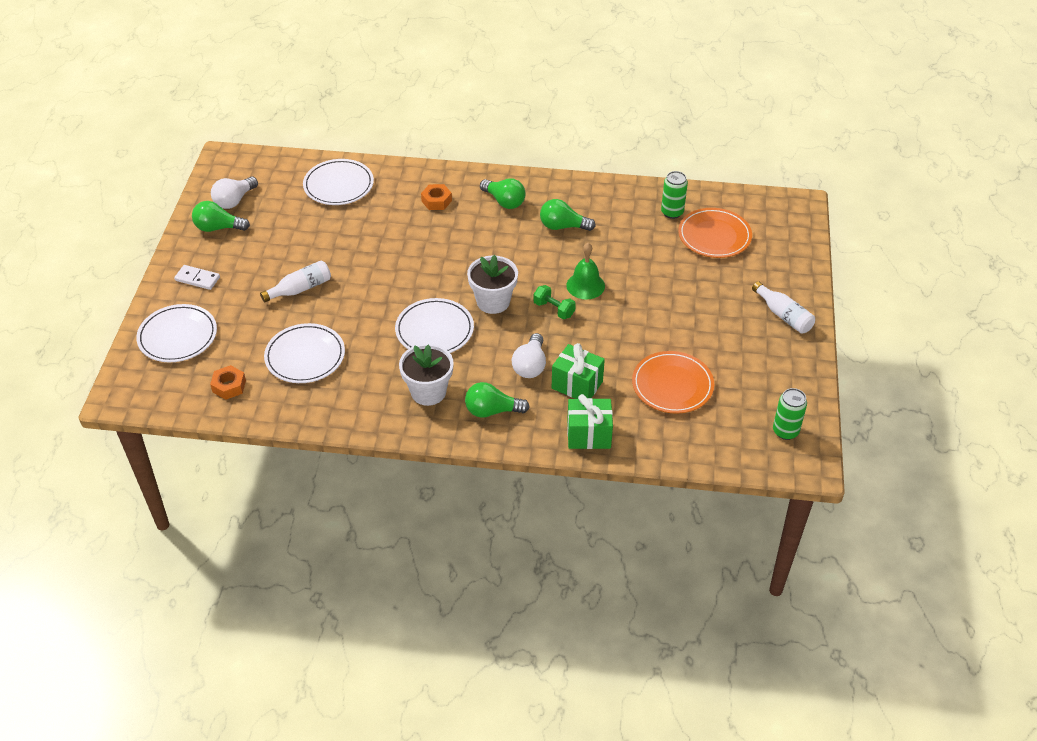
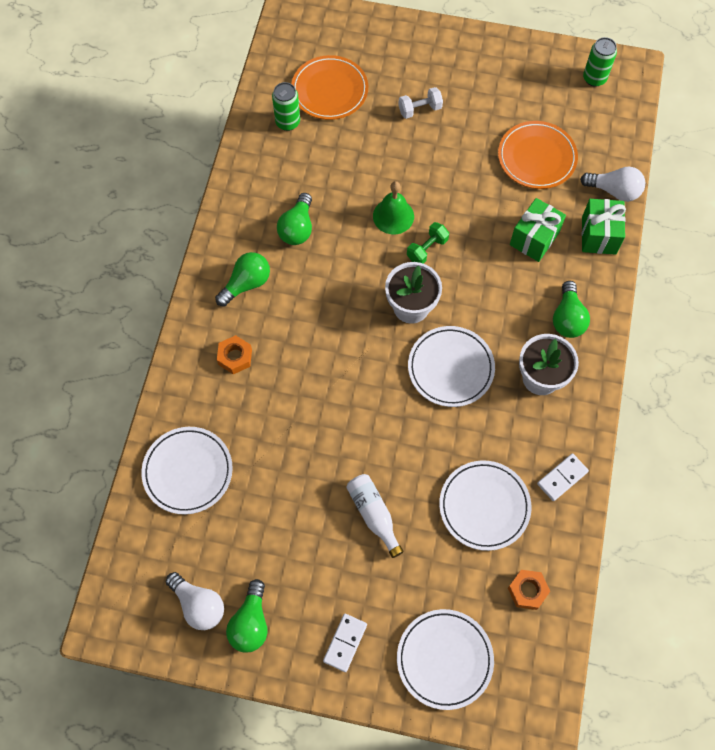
camera: 85 degrees left, 20 degrees up
(330, 408) = (562, 478): none -> white domino
(530, 365) = (506, 278): white light bulb -> white light bulb (614, 191)
(709, 297) = (420, 109): none -> white dumbbell
(783, 315) = (449, 53): white bottle -> none

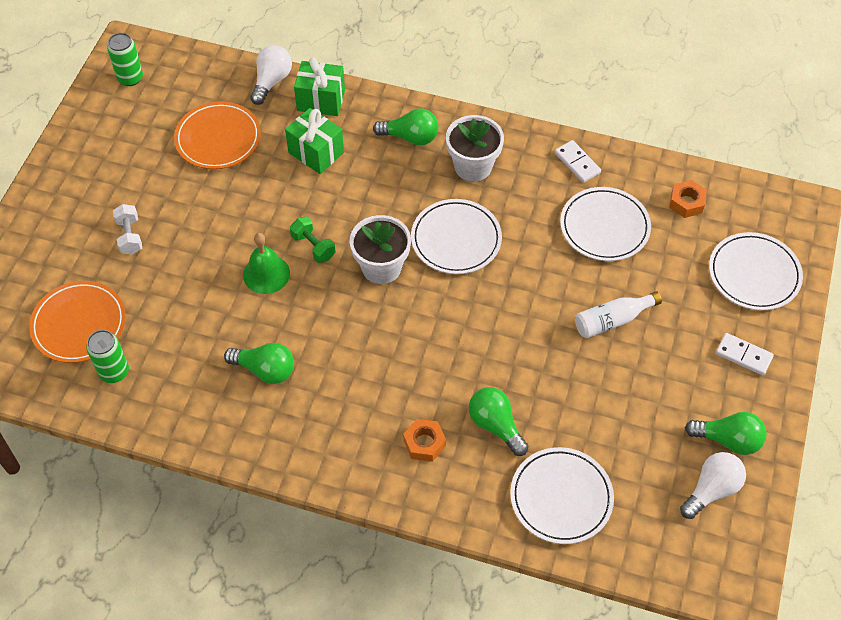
camera: 85 degrees left, 10 degrees down
(246, 284) = (331, 427): green light bulb -> green light bulb (495, 425)

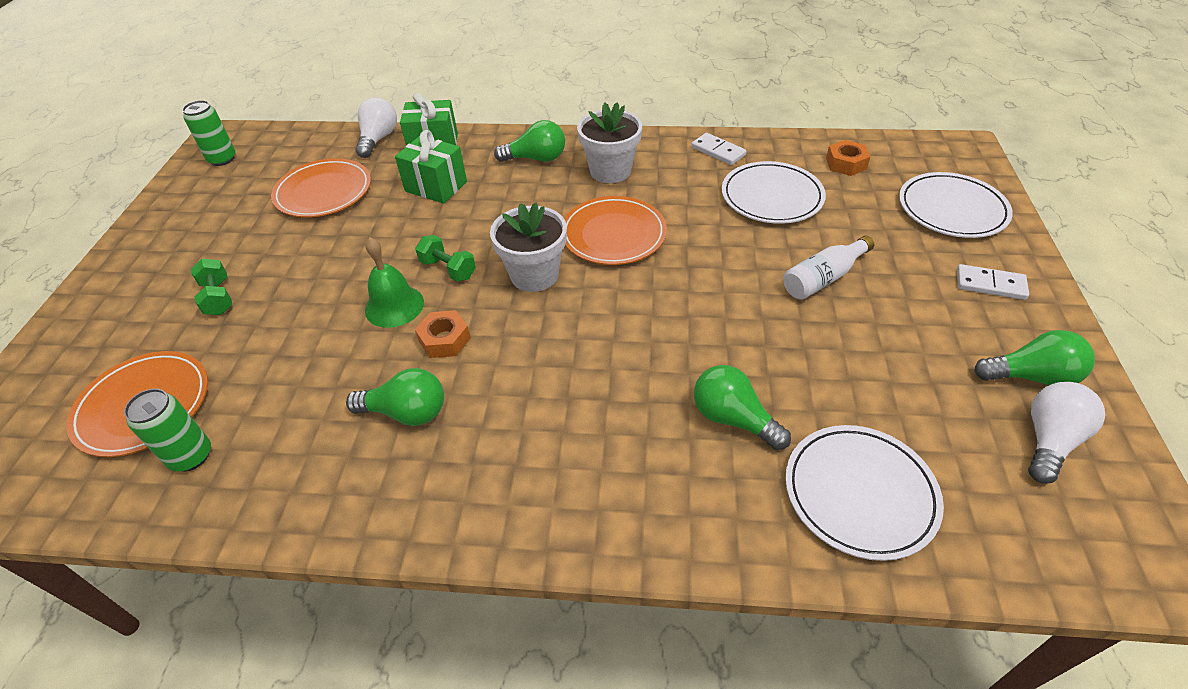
camera: 10 degrees left, 10 degrees down
(130, 236) = (218, 298): white dumbbell -> green dumbbell
(424, 443) = (645, 461): orange nut -> orange nut (444, 340)
(456, 239) = (613, 234): white plate -> orange plate

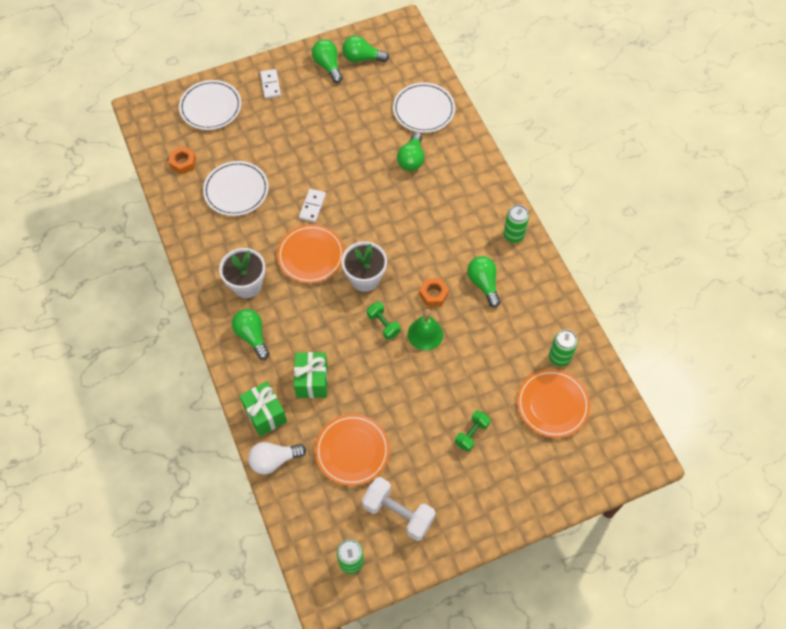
camera: 120 degrees left, 15 degrees up
(220, 204) = (398, 513): none -> white dumbbell
(448, 269) = (383, 324): green dumbbell -> green dumbbell turned 45 degrees counterclockwise
(459, 509) = (513, 235): none -> green can
(718, 151) = (197, 233): white domino -> white domino (312, 206)
(823, 278) = (299, 149): white bottle -> none
(1049, 440) = (362, 58): white light bulb -> green light bulb

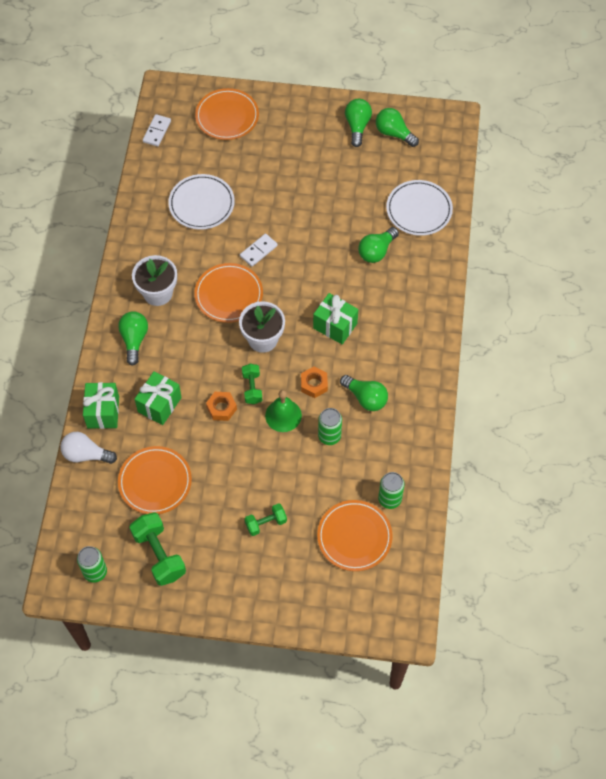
camera: 30 degrees right, 0 degrees up
(183, 163) = (171, 157): orange nut -> orange nut (221, 408)
(210, 107) = (227, 116): white plate -> orange plate
(270, 85) = (293, 120): white domino -> white domino (157, 131)
(398, 513) = (159, 554): white dumbbell -> green dumbbell
(418, 237) = (335, 326): none -> green gift
(483, 284) = (365, 398): green light bulb -> green light bulb turned 120 degrees clockwise
(513, 235) = (423, 368): green can -> green can (329, 436)

